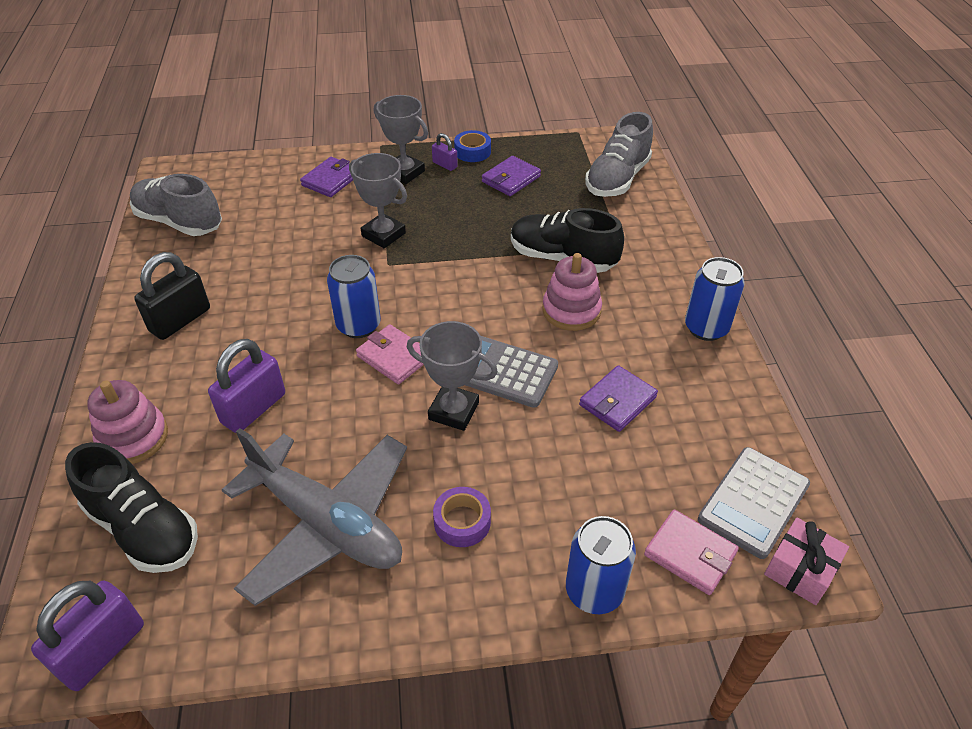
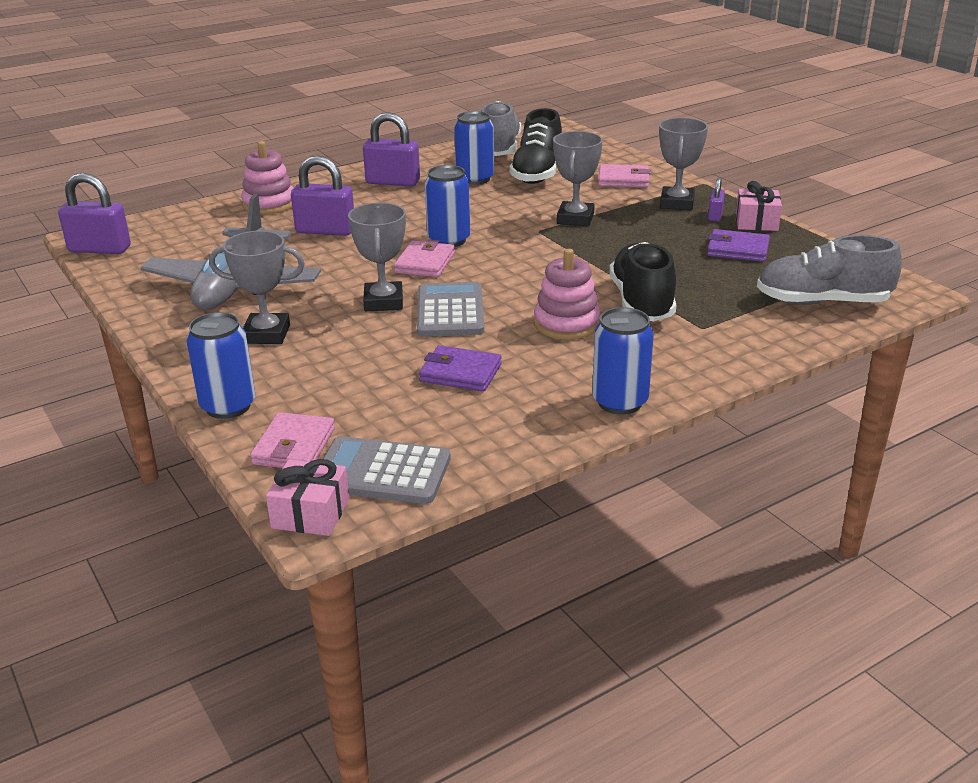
camera: 65 degrees right, 15 degrees down
(143, 529) = (195, 231): black shoe -> black shoe (537, 173)
(180, 320) = (393, 182): black padlock -> purple padlock
(235, 262) = (475, 179): none -> blue can
(331, 180) = (623, 180): purple wallet -> pink wallet
(462, 522) = (266, 334): purple tape -> grey trophy
(472, 151) = (756, 222): blue tape -> pink gift

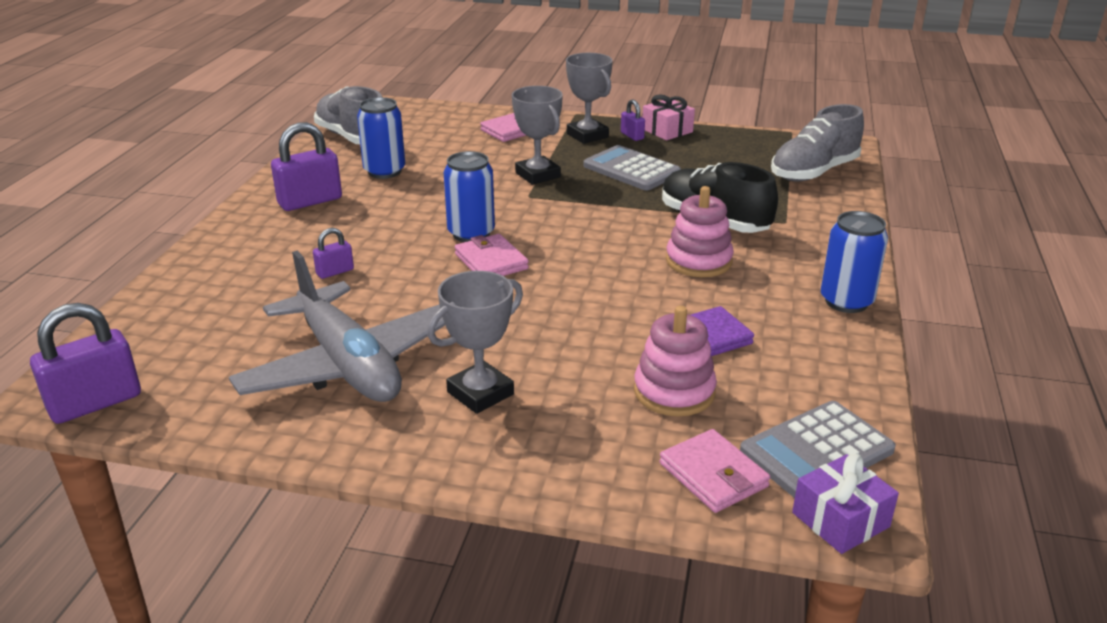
camera: 45 degrees left, 0 degrees up
(228, 406) = (585, 478): blue can -> none
(269, 204) = (217, 270): pink stacking toy -> pink stacking toy (674, 392)
(310, 513) = (840, 520): pink gift -> purple gift
(325, 231) = (335, 272): purple padlock -> purple padlock, size x0.52
(383, 302) = (525, 311): grey trophy -> none
(450, 311) = (595, 292): grey calculator -> grey calculator (631, 169)
(537, 173) = (430, 148): black shoe -> none
(737, 250) = (695, 155): purple wallet -> none

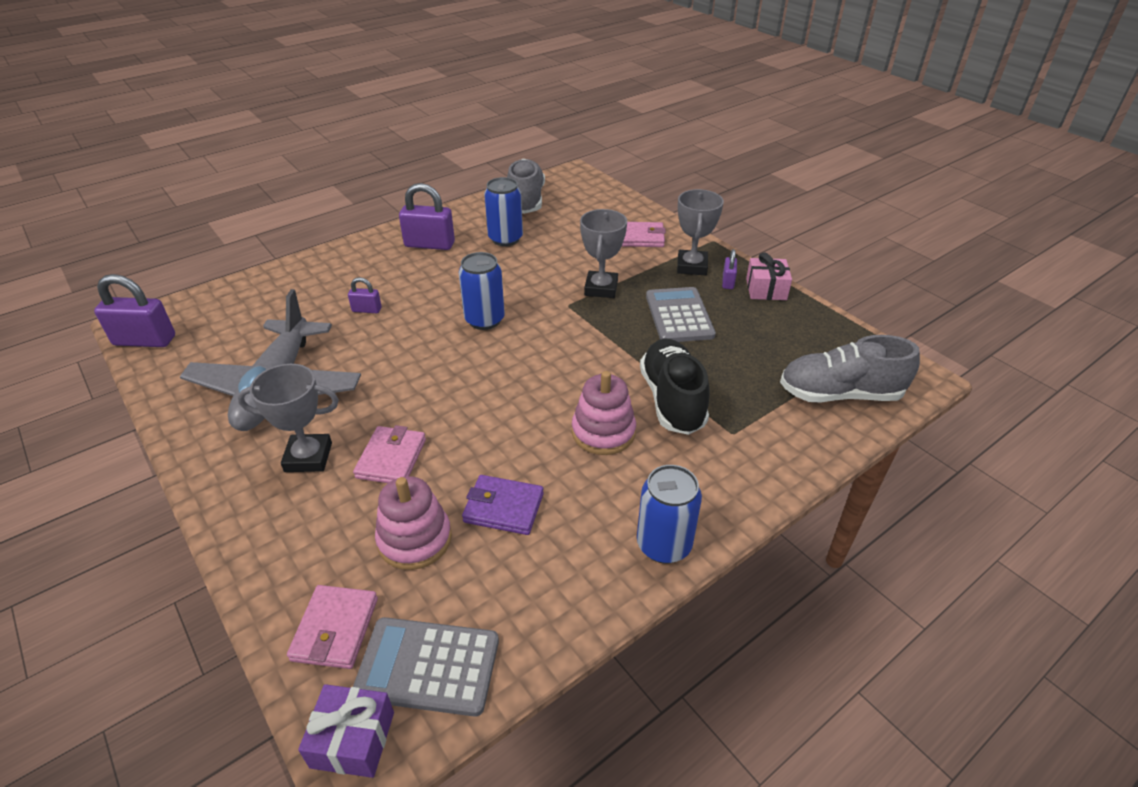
camera: 40 degrees right, 10 degrees up
(491, 262) = (463, 351): pink wallet -> pink wallet (391, 458)

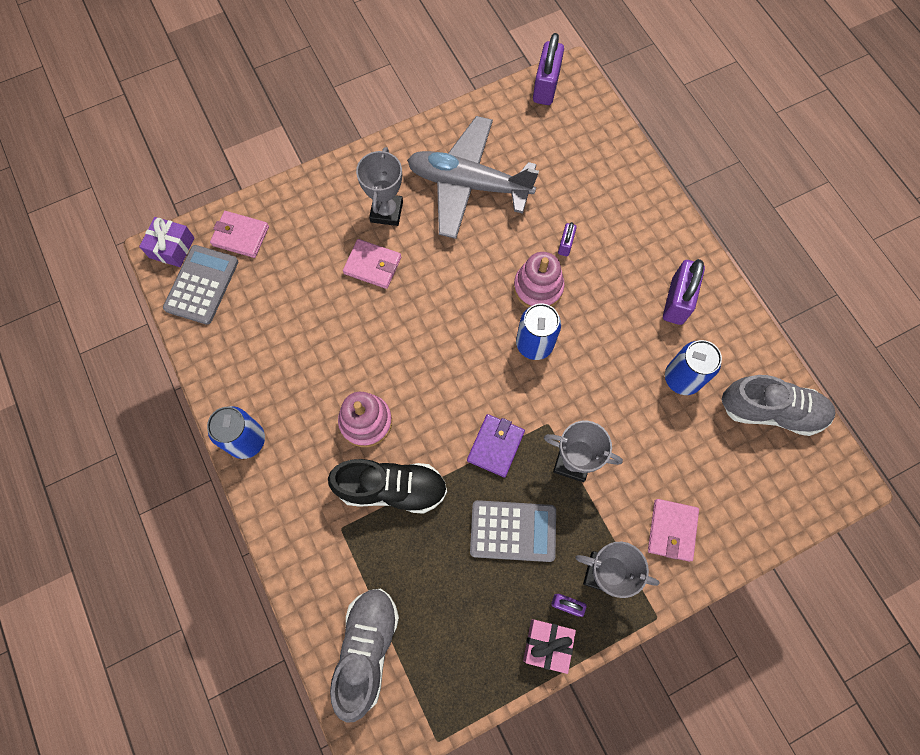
camera: 100 degrees right, 30 degrees up
(415, 539) = (295, 279): pink stacking toy -> pink stacking toy (538, 287)
(503, 508) = (307, 337): purple wallet -> purple wallet (495, 446)

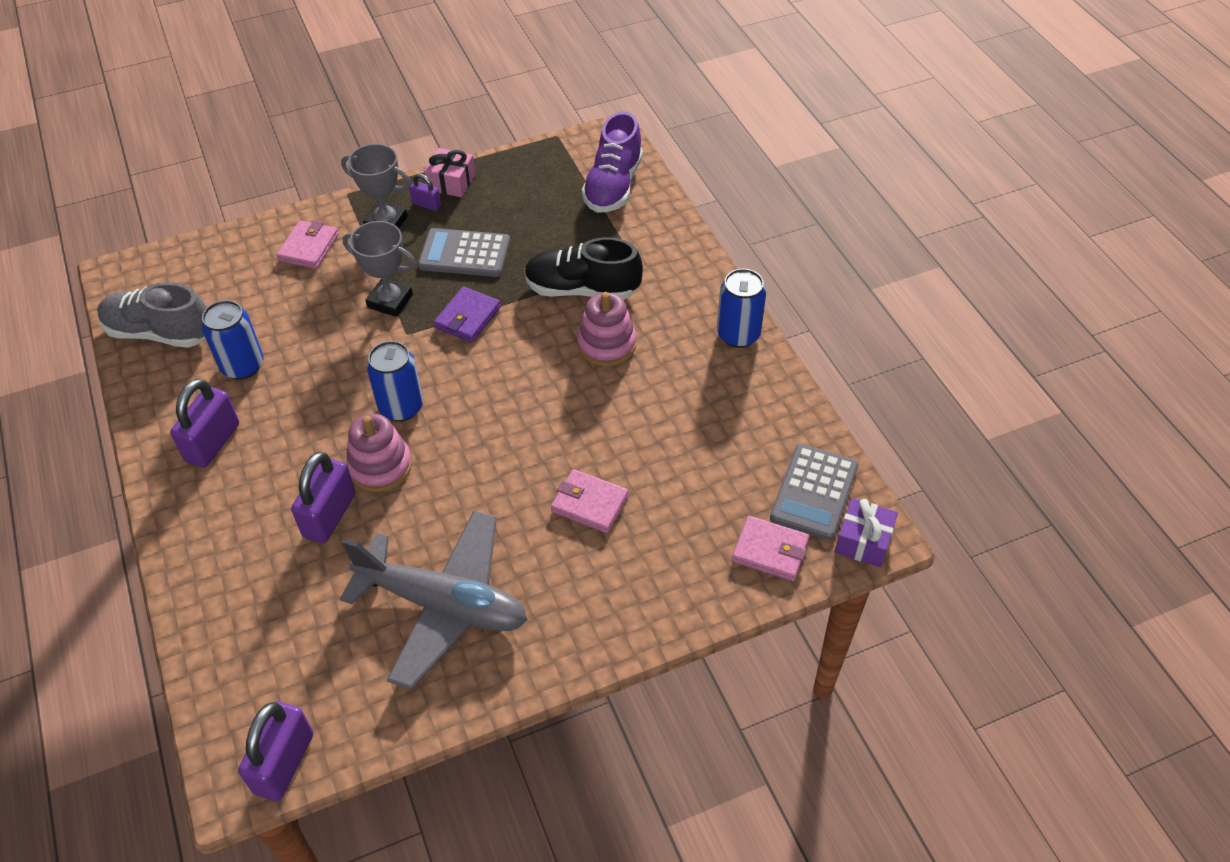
camera: 175 degrees left, 20 degrees down
(367, 649) = (613, 186): grey shoe -> purple shoe
(386, 212) = (566, 572): grey trophy -> none
(565, 245) = (329, 515): purple padlock -> purple padlock, size x1.92

